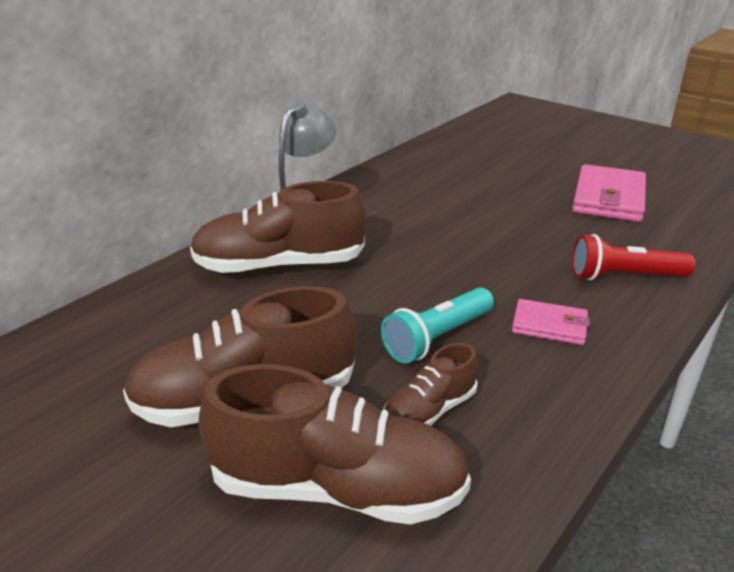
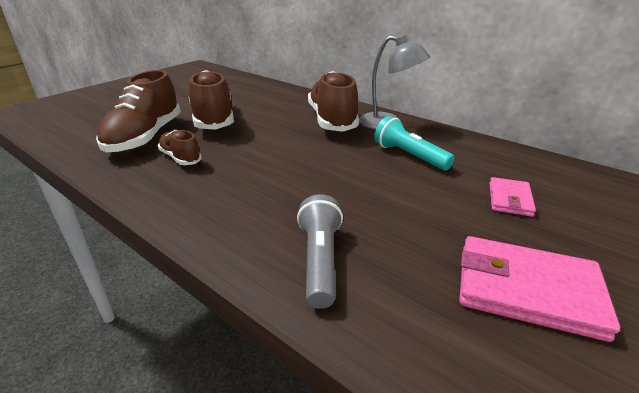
camera: 90 degrees right, 0 degrees up
(437, 338) = (245, 163): turquoise flashlight -> turquoise flashlight (409, 156)
(549, 325) = (247, 205): pink wallet -> pink wallet (510, 199)
(624, 276) = (320, 260): red flashlight -> grey flashlight

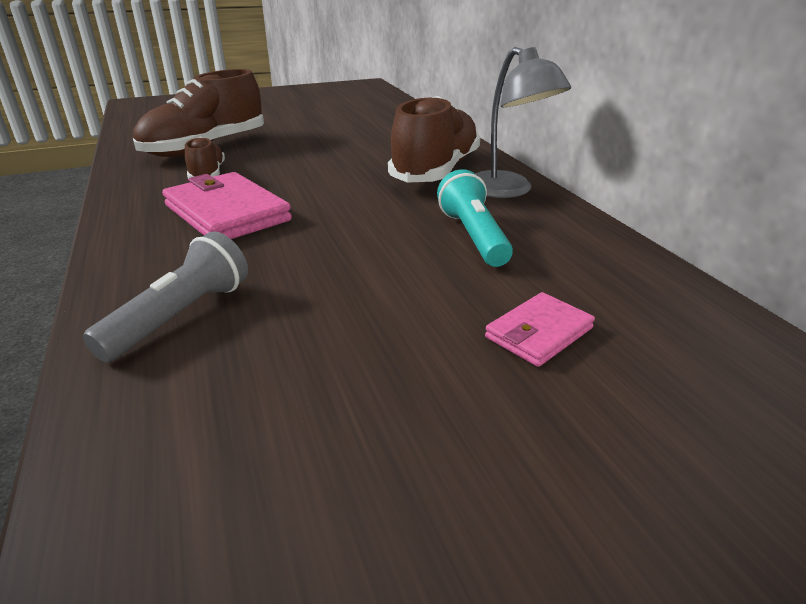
camera: 30 degrees right, 0 degrees up
(213, 119) = (298, 142): brown shoe -> none
(527, 290) = (368, 451): pink wallet -> pink wallet (227, 213)

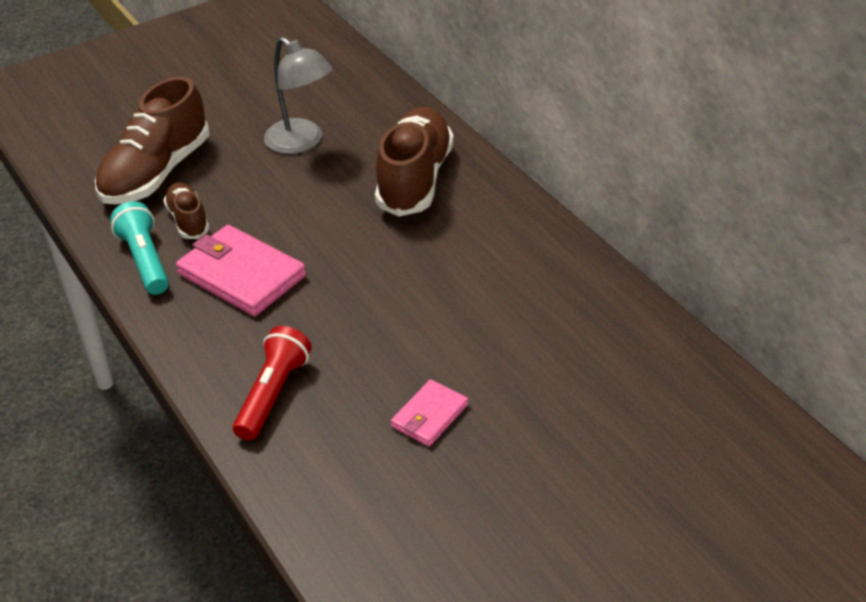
camera: 10 degrees left, 10 degrees up
(181, 316) = (273, 394): grey flashlight -> red flashlight
(473, 236) = (470, 271): turquoise flashlight -> turquoise flashlight (145, 260)
(508, 190) = (490, 202): grey lamp -> grey lamp (301, 142)
(539, 333) = (533, 365): pink wallet -> pink wallet (429, 416)

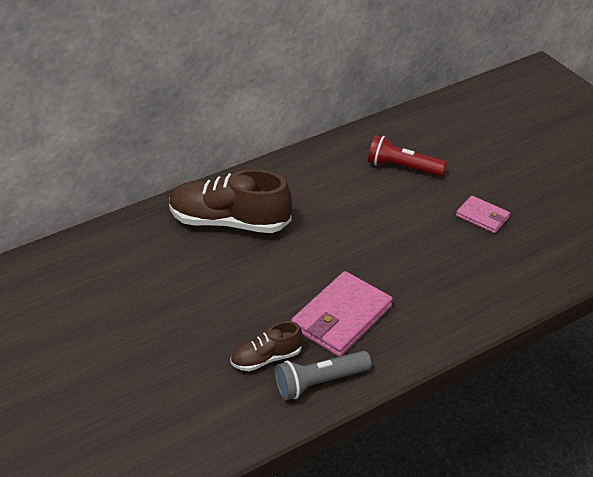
camera: 90 degrees left, 0 degrees up
(145, 260) = (319, 382): turquoise flashlight -> grey flashlight
(156, 173) = (190, 389): brown shoe -> none
(273, 394) = (471, 291): red flashlight -> red flashlight (402, 167)
(301, 142) = (163, 290): grey lamp -> none

